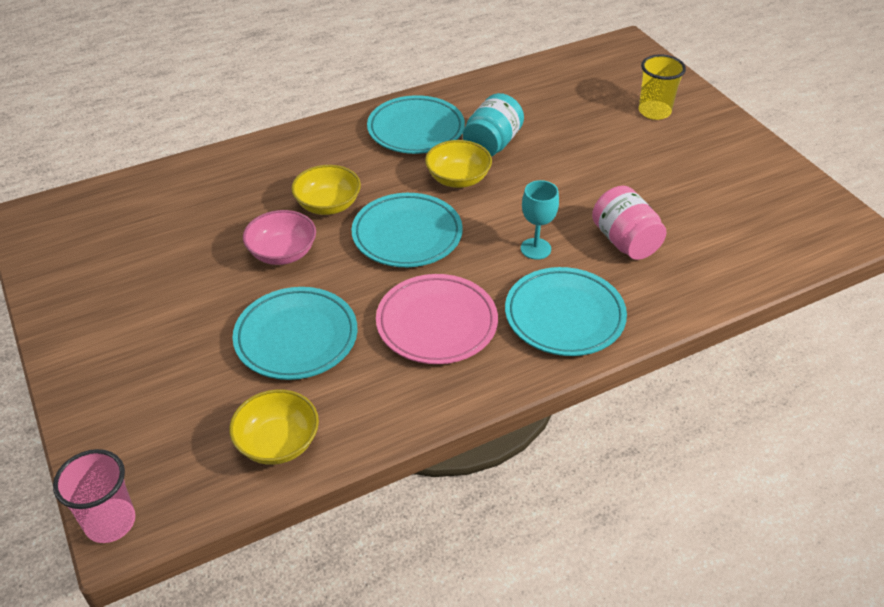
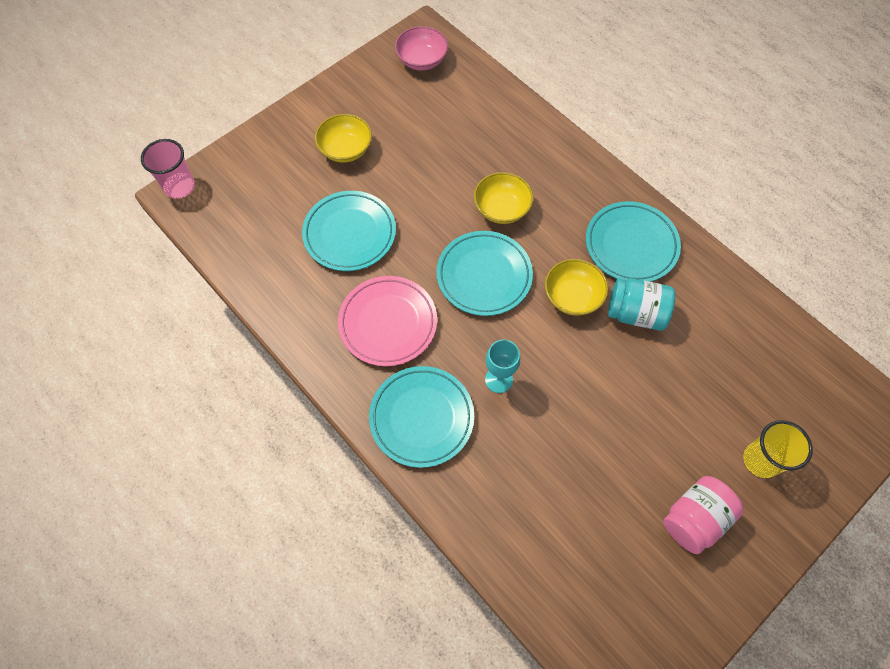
camera: 75 degrees right, 20 degrees up
(278, 442) = (253, 253): yellow bowl -> yellow bowl (345, 149)
(282, 253) = (435, 196): pink bowl -> pink bowl (422, 60)
(625, 241) = (533, 455): pink jar -> pink jar (694, 519)

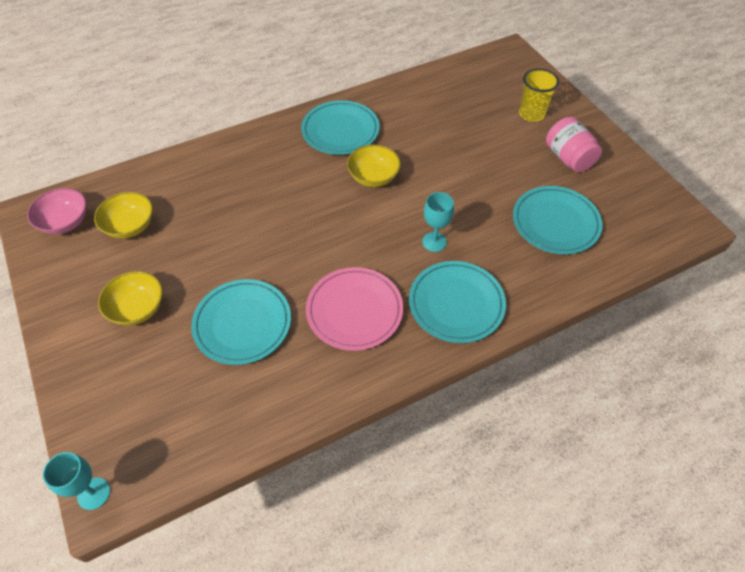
camera: 75 degrees left, 10 degrees down
(179, 187) = (94, 493): pink cup -> turquoise goblet
(484, 275) = (332, 229): turquoise plate -> turquoise plate (555, 223)
(502, 208) = (269, 201): yellow bowl -> yellow bowl (130, 226)
(635, 313) = (401, 144): turquoise jar -> none

